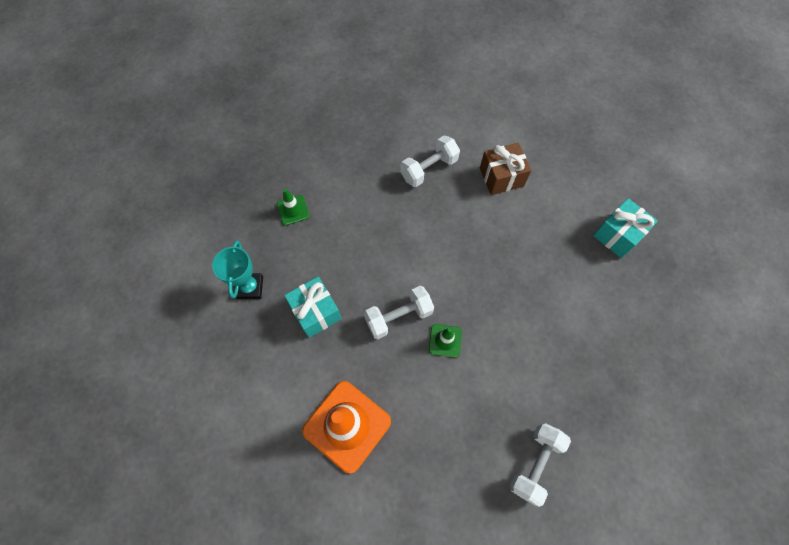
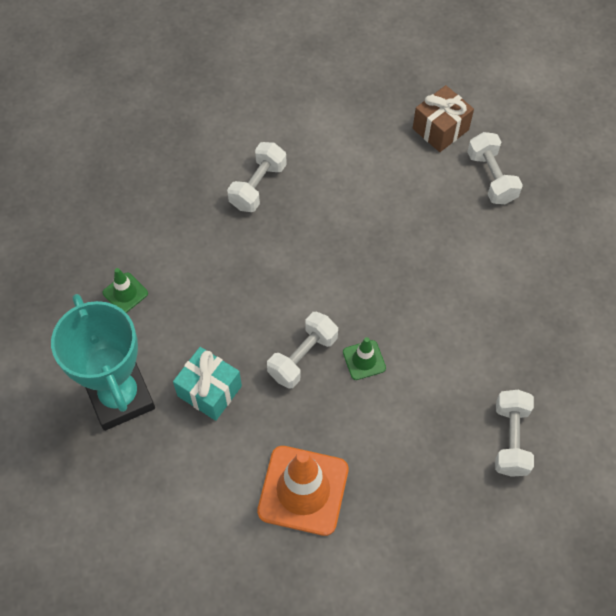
camera: 25 degrees left, 5 degrees down
(250, 287) = (120, 397): turquoise trophy -> turquoise trophy, size x1.80
(501, 177) = (342, 164): brown gift -> brown gift (440, 129)
(617, 235) = (491, 177): turquoise gift -> white dumbbell

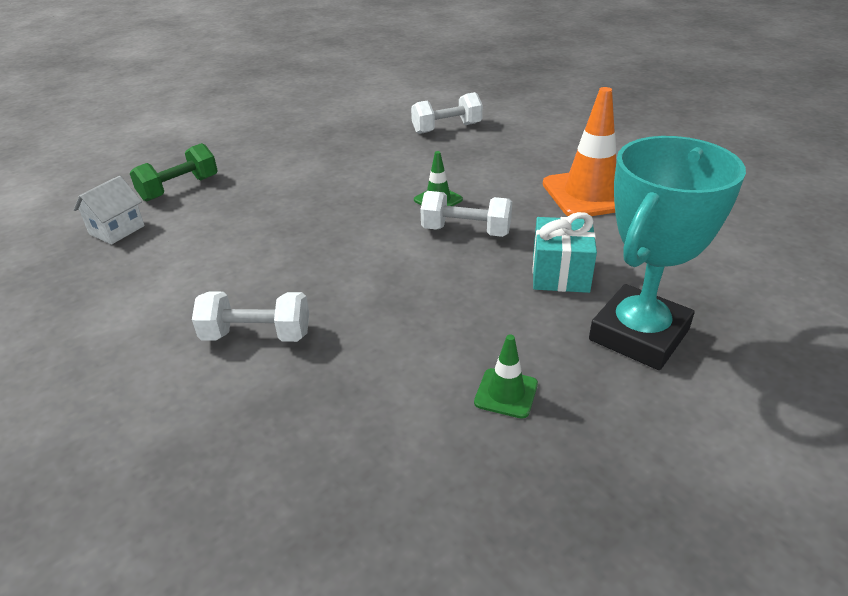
camera: 115 degrees left, 25 degrees down
(440, 129) = (117, 230): brown gift -> white house
(491, 177) = (179, 188): white dumbbell -> green dumbbell

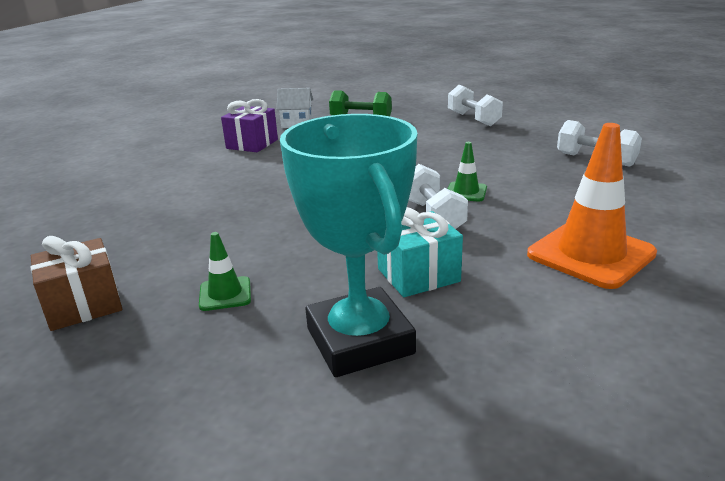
camera: 60 degrees right, 10 degrees down
(130, 279) = (252, 144): none -> purple gift
(257, 335) = (227, 192): white dumbbell -> white dumbbell (473, 119)
(443, 516) = (83, 305): none -> brown gift
(639, 335) = (360, 341): turquoise trophy -> turquoise trophy turned 60 degrees clockwise

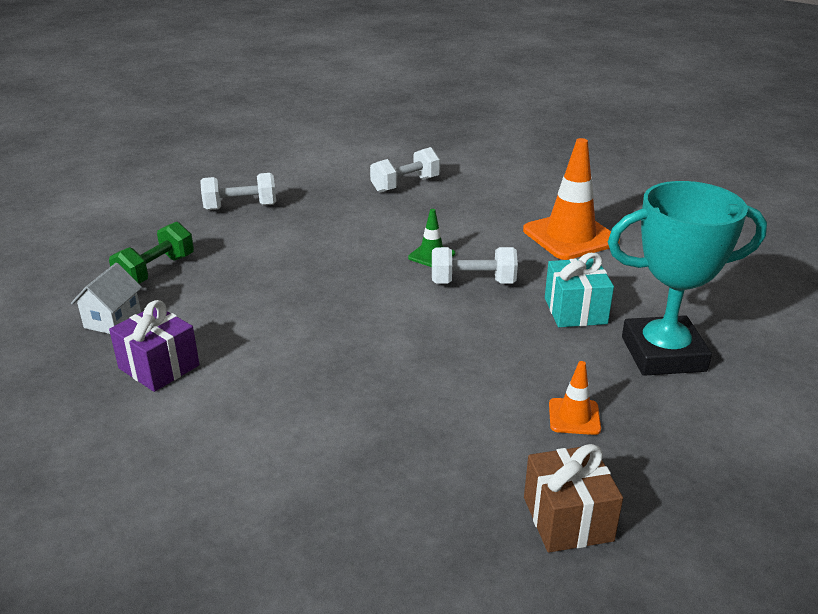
camera: 75 degrees left, 5 degrees up
(225, 294) = (574, 417): green traffic cone -> orange traffic cone

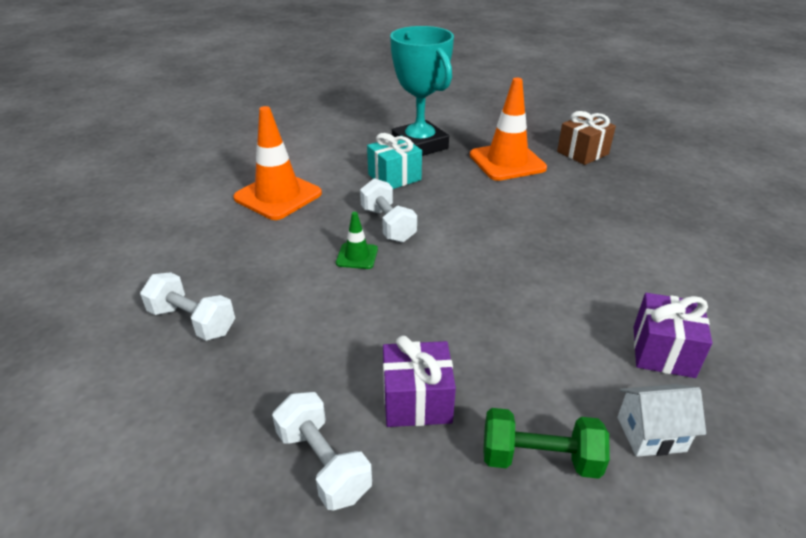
camera: 115 degrees left, 5 degrees up
(248, 243) = (417, 401): none -> purple gift
(574, 417) = (507, 162): orange traffic cone -> orange traffic cone, size x2.07

